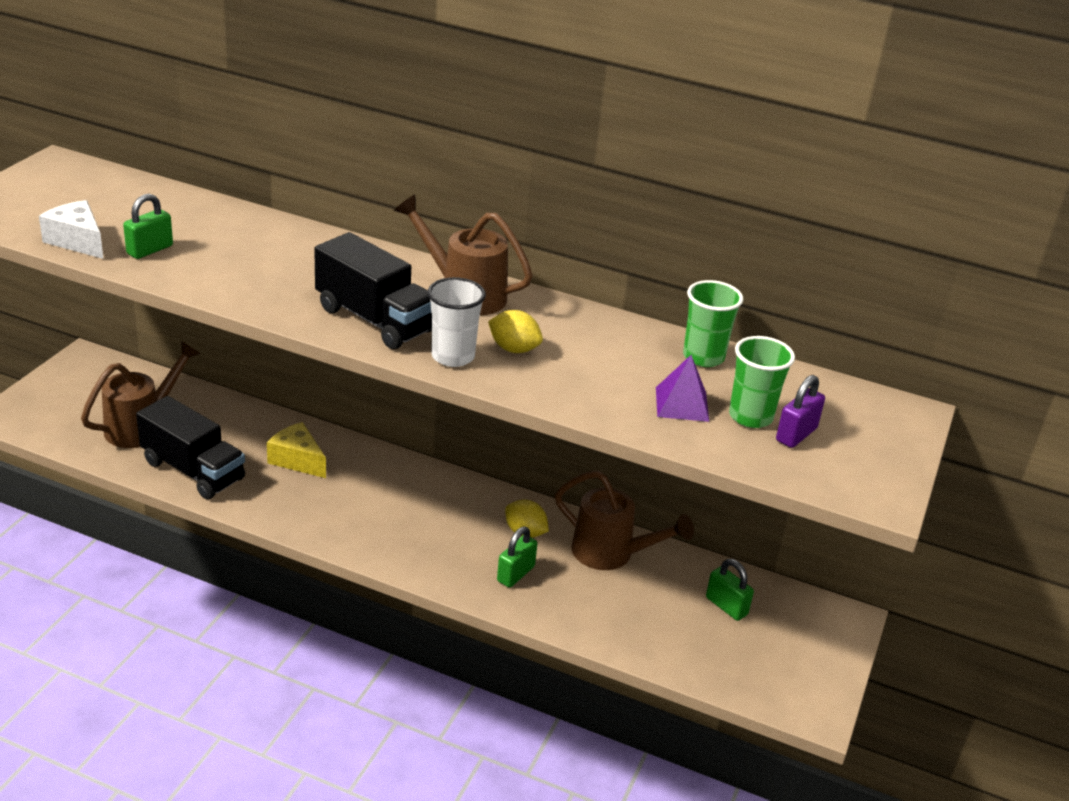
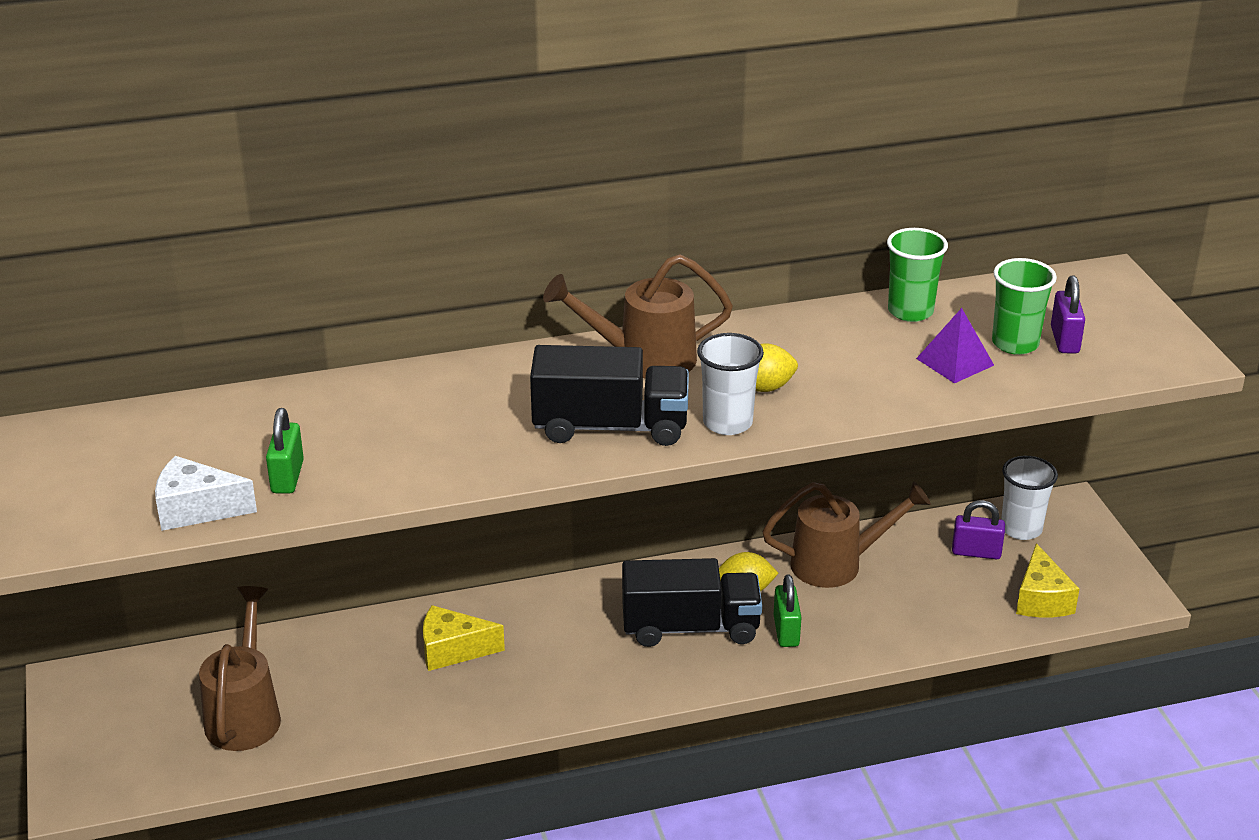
camera: 35 degrees left, 0 degrees up
(193, 470) = (365, 723): black truck -> black truck (690, 627)
(726, 606) = (976, 552): green padlock -> purple padlock
(733, 667) = (1041, 599): none -> yellow cheese
(785, 611) = (1021, 529): none -> white cup

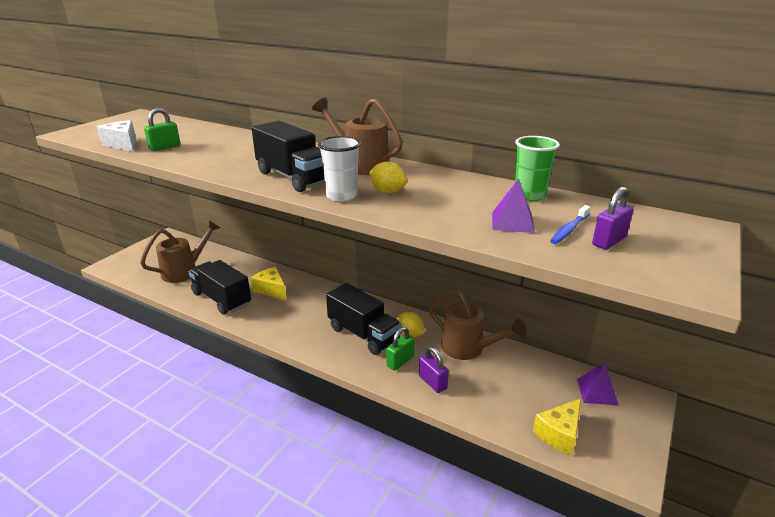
camera: 45 degrees right, 5 degrees down
(402, 712) = (221, 299): none -> black truck
(976, 552) = (552, 387): purple padlock -> purple padlock (432, 382)
(1015, 343) = (569, 230): green cup -> blue toothbrush
(1021, 529) = (597, 392): white cup -> purple pyramid

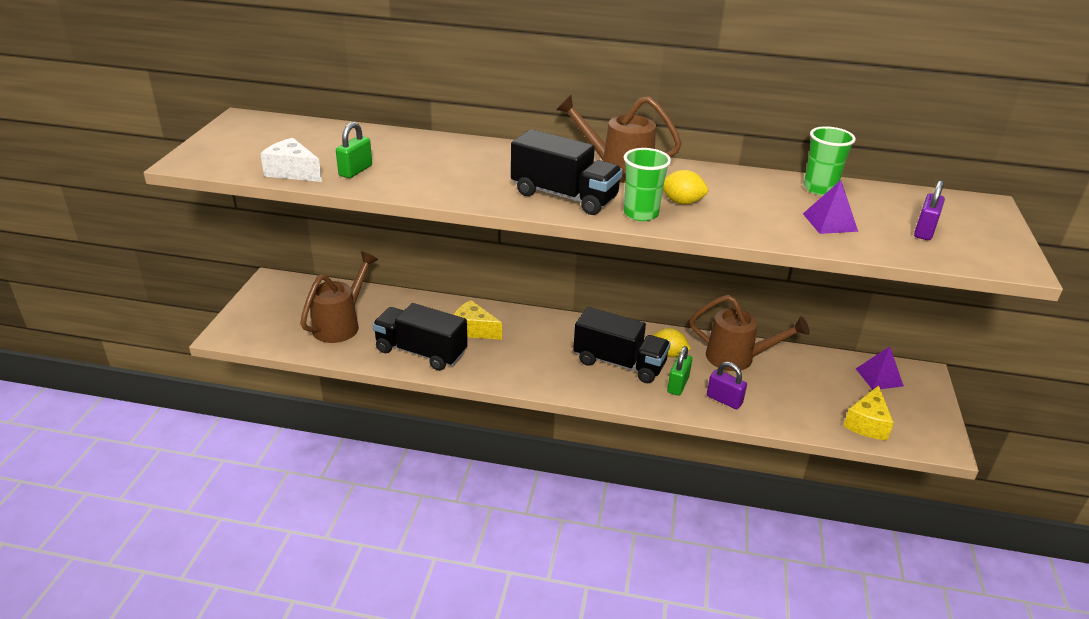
camera: 20 degrees left, 5 degrees up
(341, 196) = (641, 214): white cup -> green cup
(569, 230) = (883, 223): blue toothbrush -> none

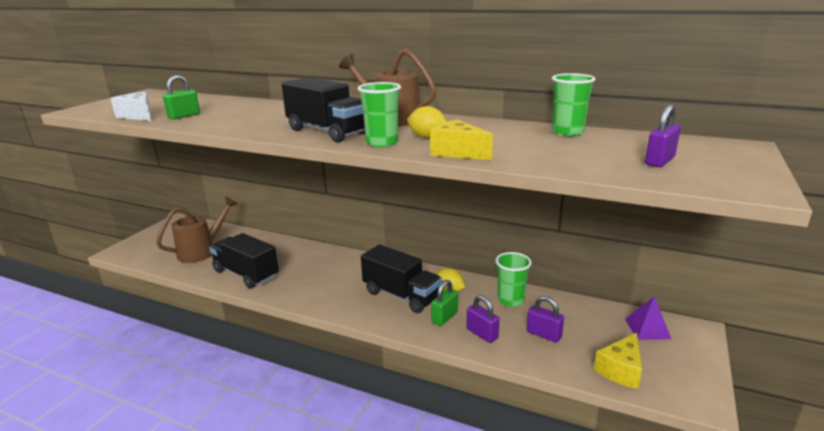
camera: 15 degrees right, 10 degrees down
(473, 330) = (297, 262): yellow cheese -> yellow cheese (457, 152)
(737, 358) = (510, 300): brown watering can -> green cup
(784, 394) = (543, 334): none -> purple padlock
(829, 222) = (560, 152): purple pyramid -> none

